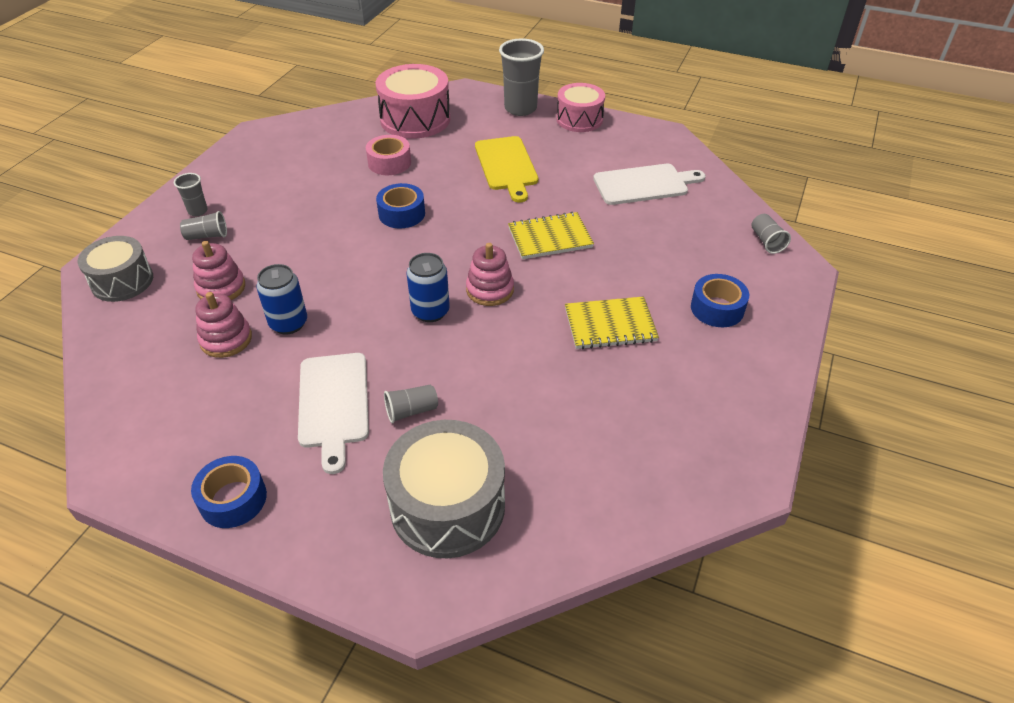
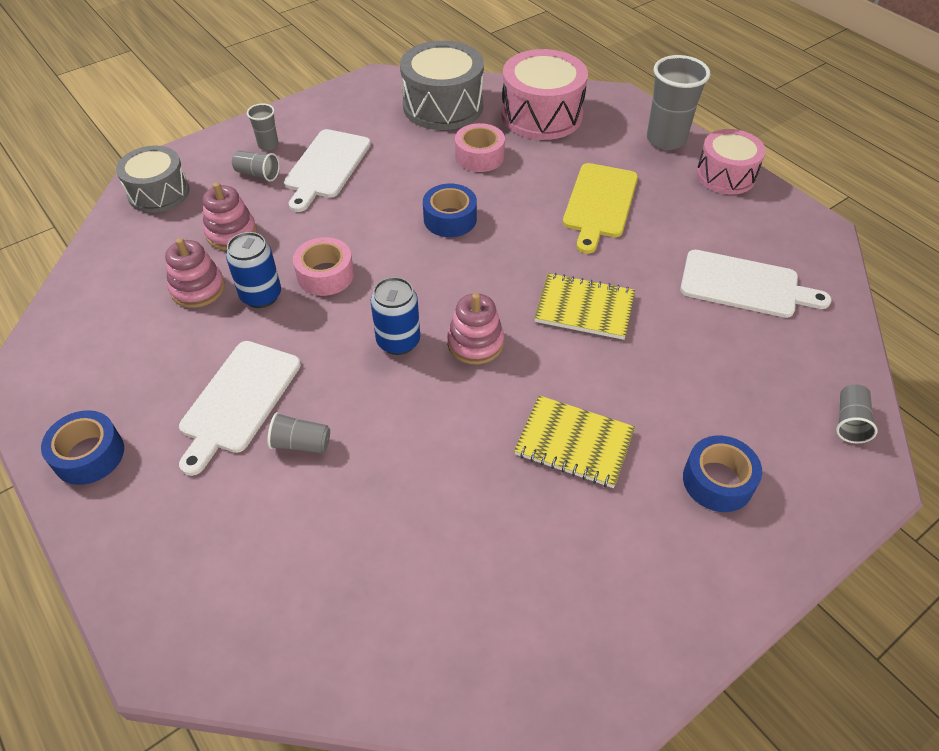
camera: 30 degrees right, 5 degrees up
(265, 210) = (326, 167): none -> white cutting board
(332, 288) = (325, 275): none -> pink tape
(447, 506) = (258, 566): grey drum -> grey drum (443, 106)

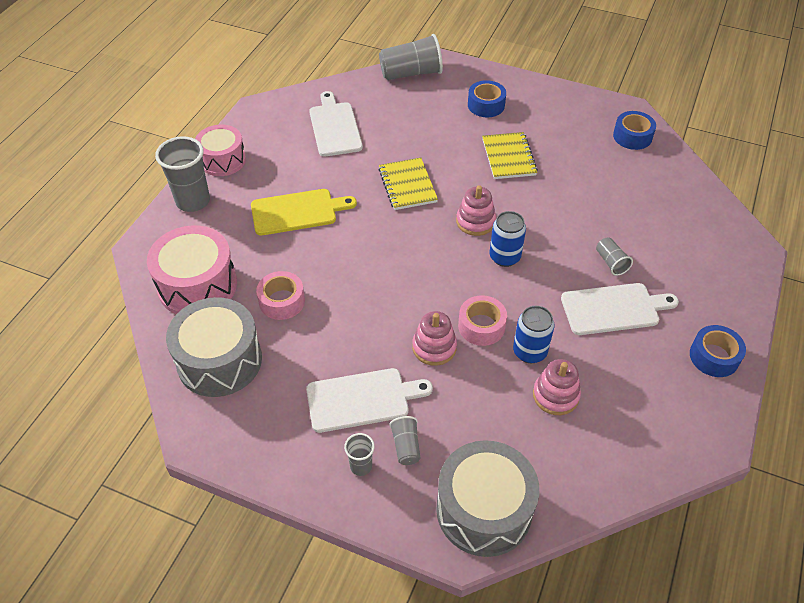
camera: 120 degrees left, 0 degrees up
(159, 193) = (484, 510): grey drum -> grey drum, size x1.50
(231, 233) = (487, 414): pink stacking toy -> pink stacking toy (434, 347)
(450, 219) = (371, 285): blue tape -> blue tape (632, 136)
(849, 421) = (411, 73): grey cup -> grey cup, size x1.97

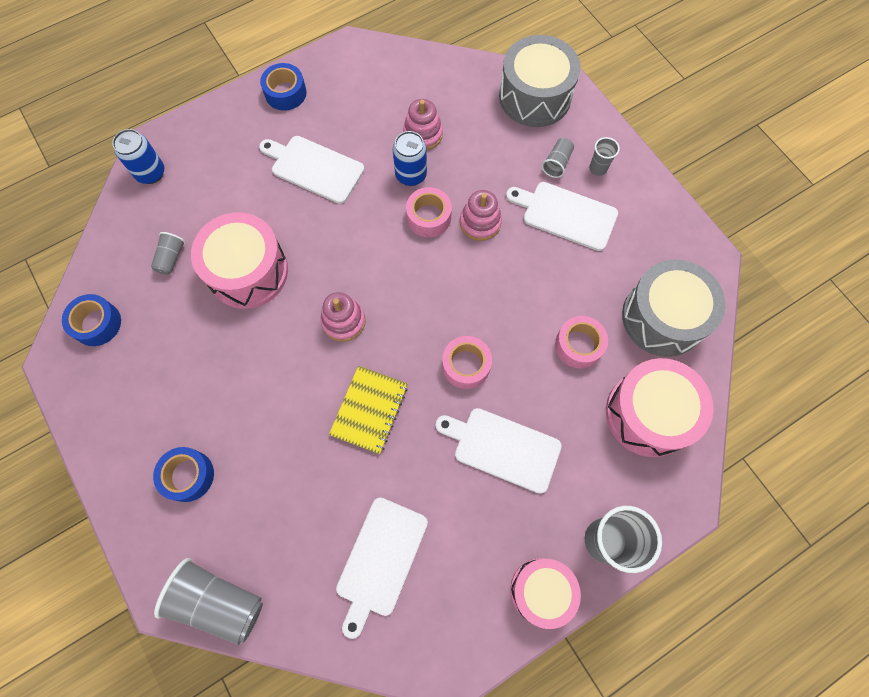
camera: 145 degrees left, 20 degrees up
(297, 212) = (503, 448): yellow cutting board -> white cutting board
(361, 243) = (466, 365): none -> pink tape
(504, 257) = (353, 267): blue can -> blue can (150, 173)
(508, 157) = (240, 380): yellow notebook -> none
(576, 213) = (248, 271): none -> pink drum
(611, 262) = (272, 206): grey cup -> grey cup (171, 258)

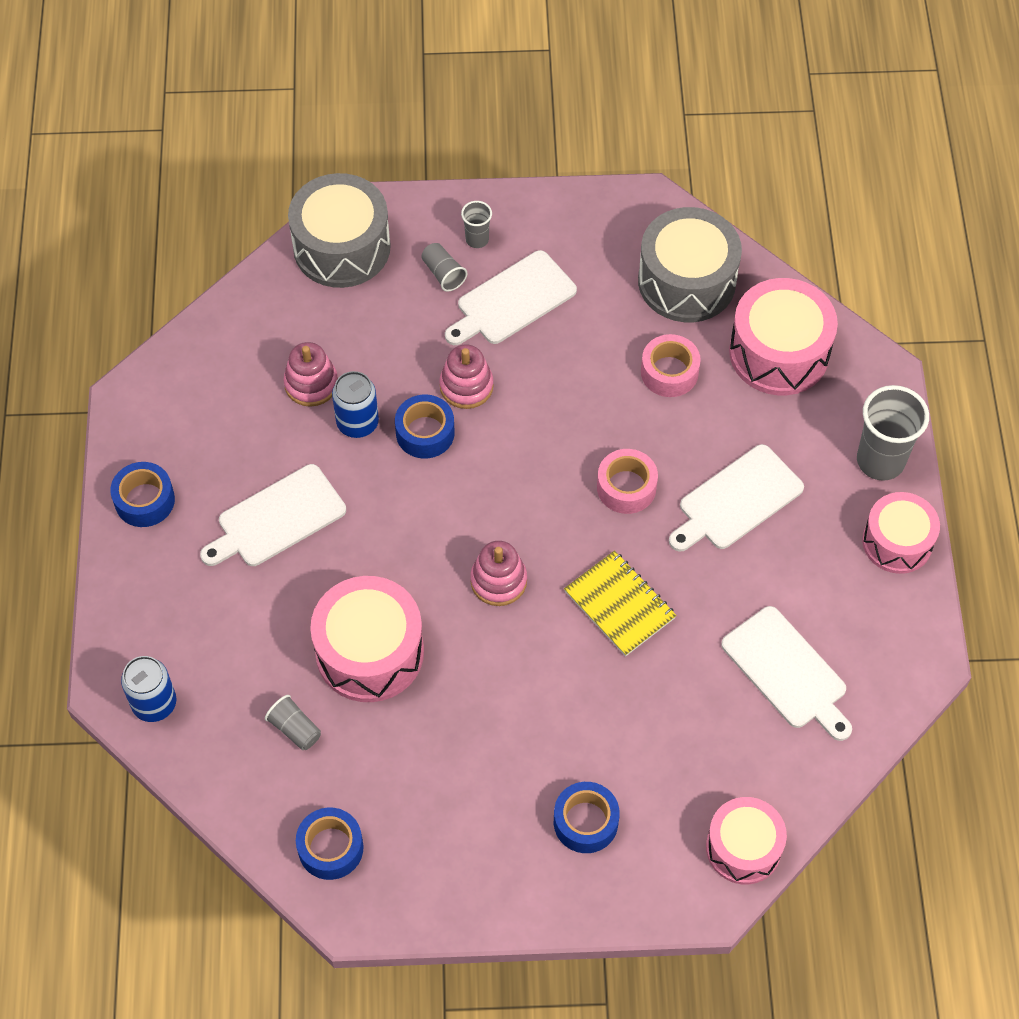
camera: 60 degrees left, 10 degrees down
(219, 601) = (743, 848): grey cup -> pink drum
(429, 217) = (425, 433): pink tape -> blue tape

